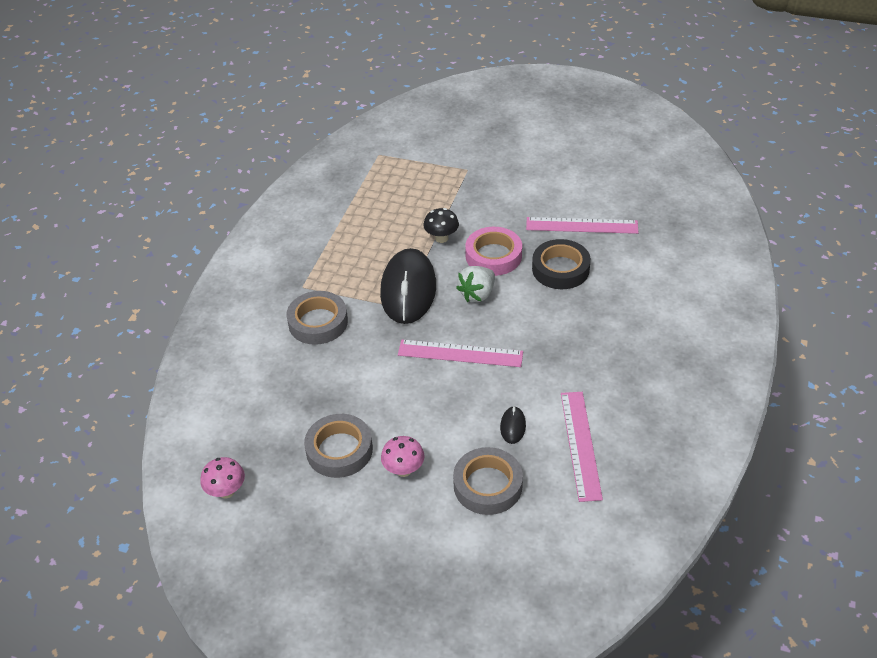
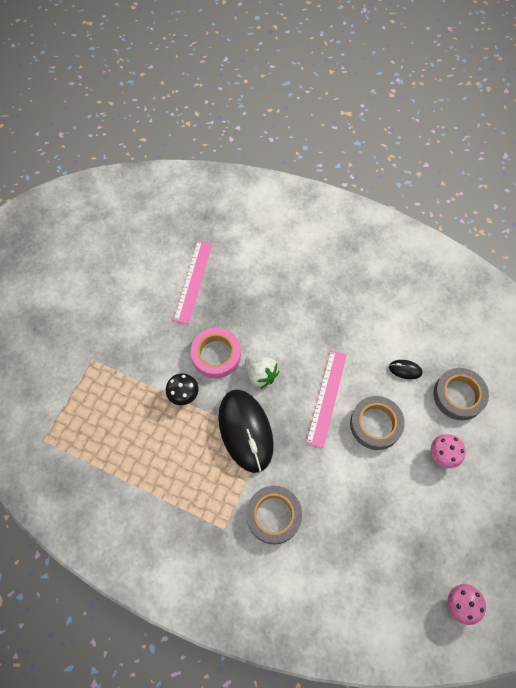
camera: 85 degrees left, 20 degrees up
(339, 450) = (421, 504): grey tape -> grey tape (375, 424)
(408, 290) = (245, 431): black mouse -> black mouse turned 60 degrees clockwise
(560, 269) = (242, 306): black tape -> none
(580, 444) = (424, 327): pink ruler -> none

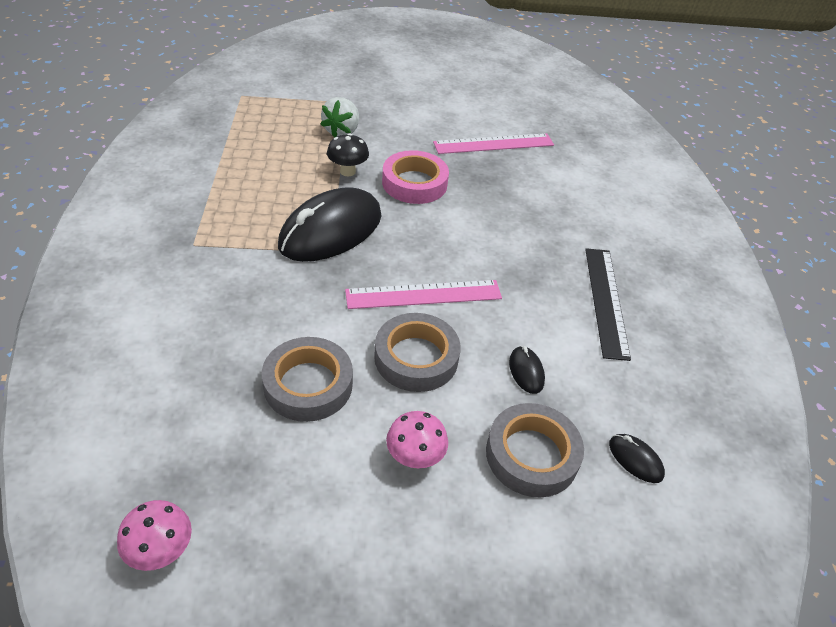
camera: 60 degrees right, 20 degrees down
(260, 374) = (414, 225): white strawberry -> white strawberry (342, 131)
(273, 515) = (228, 284): grey tape -> grey tape (308, 384)
(368, 298) = (606, 301): none -> black ruler
(476, 348) = (635, 459): none -> black mouse

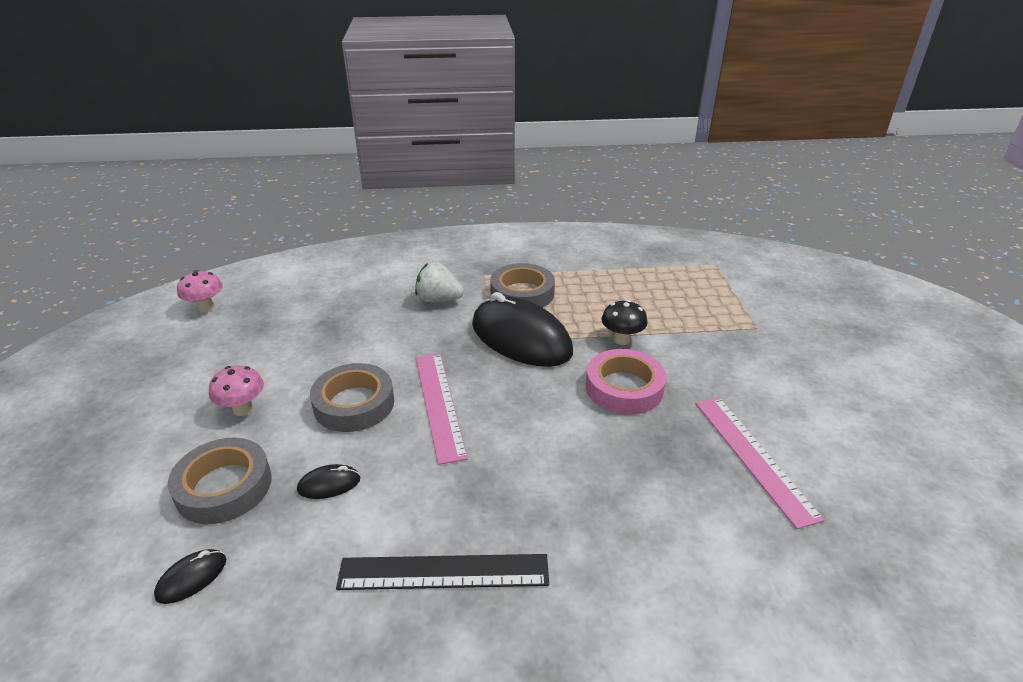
camera: 90 degrees right, 10 degrees down
(308, 384) = (330, 346): grey tape -> grey tape (522, 293)
(342, 131) = (694, 329): white strawberry -> white strawberry (438, 300)

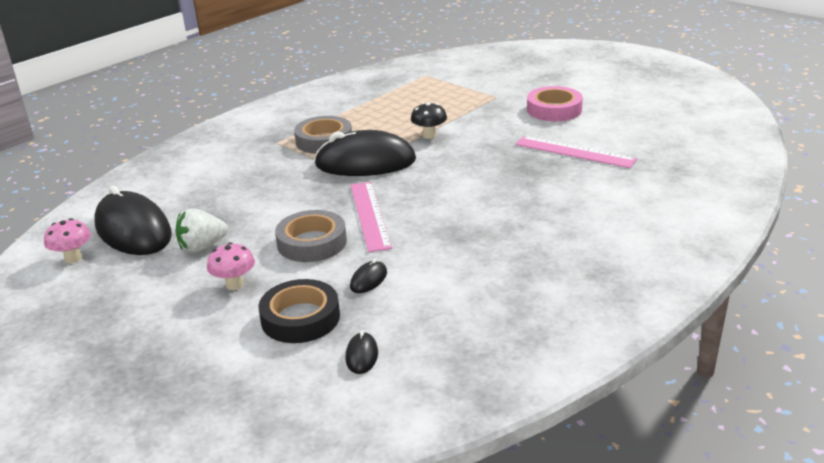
camera: 40 degrees left, 5 degrees down
(224, 486) = (300, 318): grey tape -> black tape
(271, 305) = (133, 230): none -> black mouse
(438, 300) = (269, 169): white strawberry -> white strawberry (202, 247)
(439, 404) = (369, 215): pink ruler -> pink ruler turned 45 degrees clockwise
(444, 572) = (497, 271): black ruler -> none
(624, 388) = (467, 156): pink tape -> pink tape (554, 109)

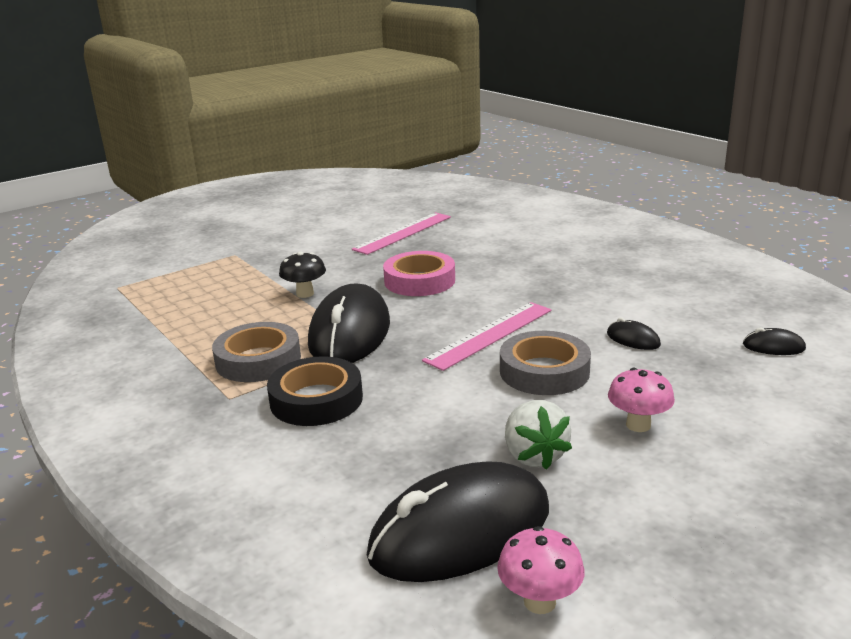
camera: 80 degrees left, 5 degrees down
(300, 318) = (710, 379): black tape -> black tape (316, 399)
(369, 215) = (490, 335): pink ruler -> pink ruler turned 45 degrees counterclockwise
(554, 109) = (299, 232): pink tape -> pink tape (419, 281)

